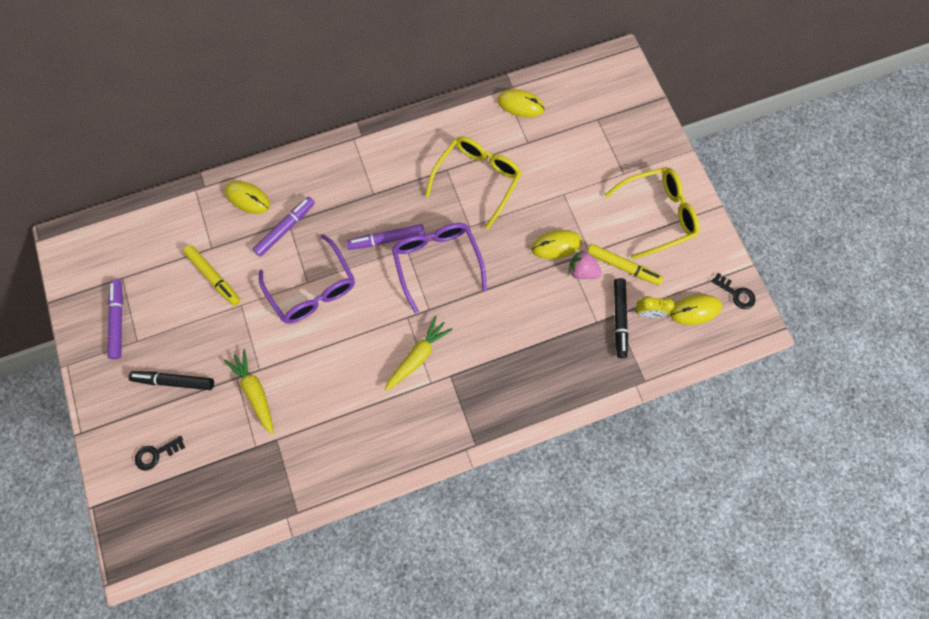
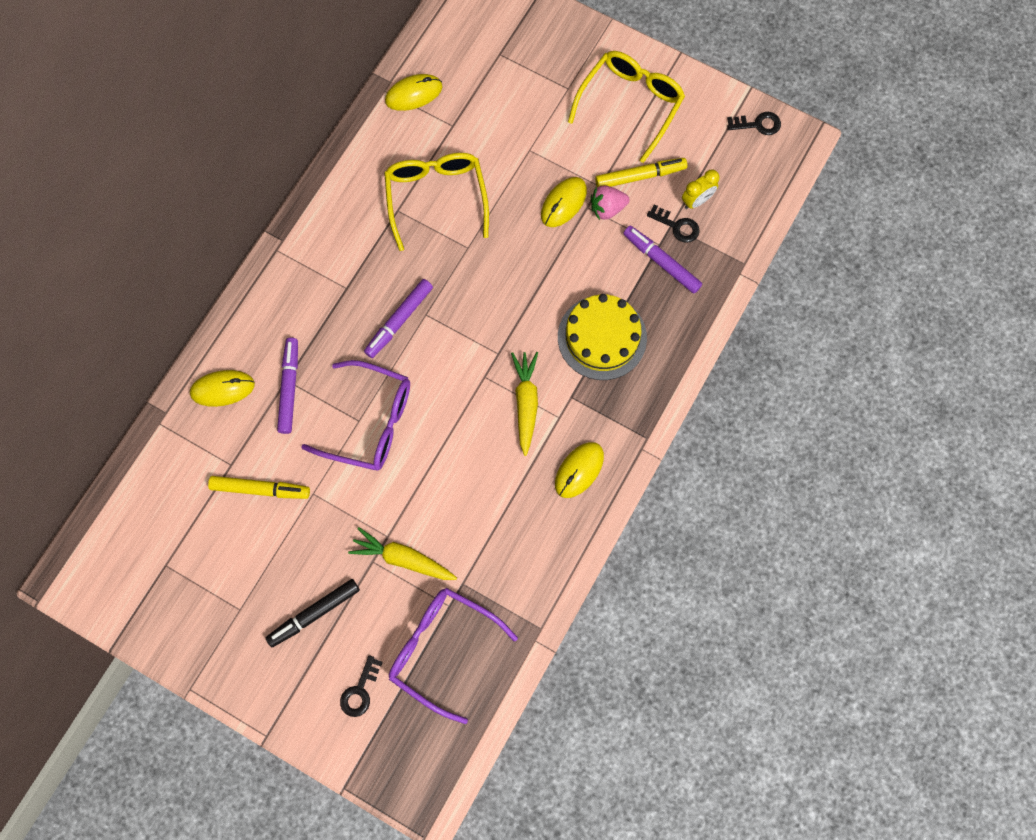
camera: 40 degrees left, 0 degrees up
(118, 320) = (202, 606): purple marker -> purple marker (661, 262)
(437, 261) = (466, 304): purple glasses -> purple glasses (442, 649)
(504, 353) = (602, 337): none -> yellow cake
(619, 319) = (677, 226): black marker -> black key
(695, 310) = (735, 167): yellow mouse -> yellow mouse (579, 470)

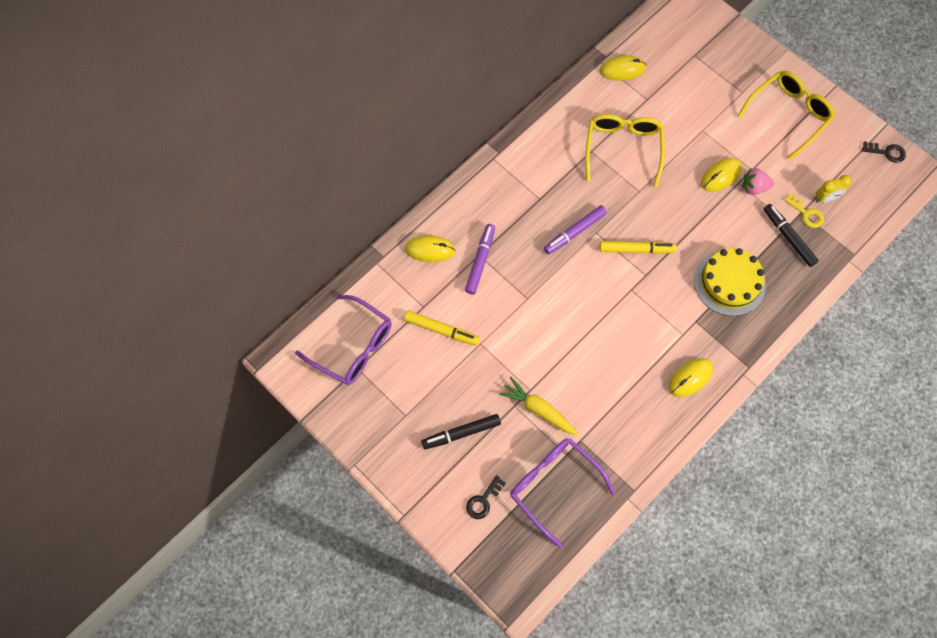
camera: 15 degrees right, 5 degrees down
(370, 422) = (536, 302): purple glasses -> purple glasses (353, 347)
(525, 403) = (659, 317): yellow carrot -> none
(640, 176) = (785, 169): yellow marker -> yellow marker (636, 249)
(661, 262) = (788, 237): purple marker -> black marker
(677, 226) = (806, 213): black key -> yellow key

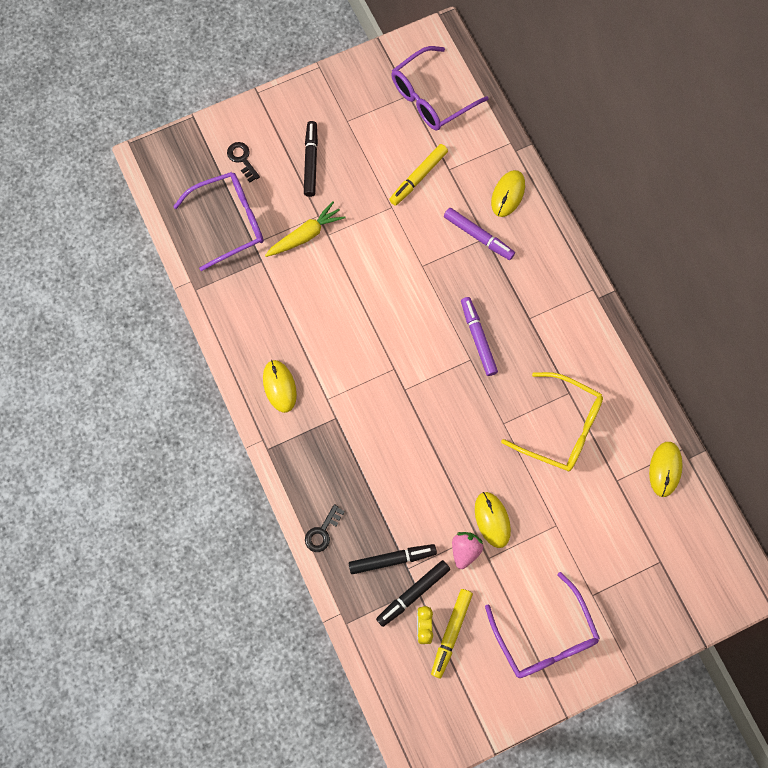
camera: 110 degrees right, 5 degrees up
(636, 249) = (436, 392): yellow marker -> yellow marker (451, 633)
(729, 282) = (364, 471): yellow cake -> none
(789, 114) = (544, 636): yellow glasses -> purple glasses
(806, 213) = (413, 594): yellow key -> black marker
(886, 152) = (456, 730): black key -> black key (322, 532)

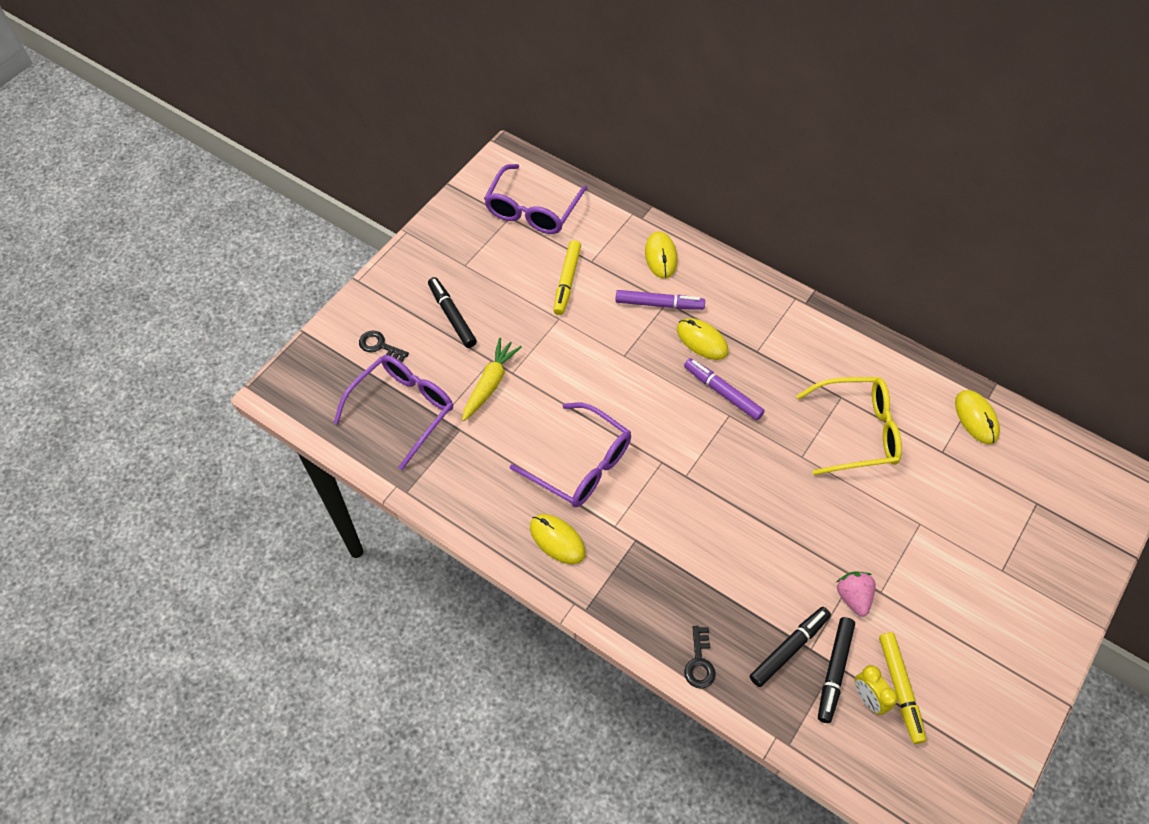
camera: 30 degrees left, 15 degrees down
(492, 520) = (857, 552): yellow mouse -> yellow mouse (702, 341)
(544, 636) = (989, 637): purple glasses -> purple glasses (581, 465)

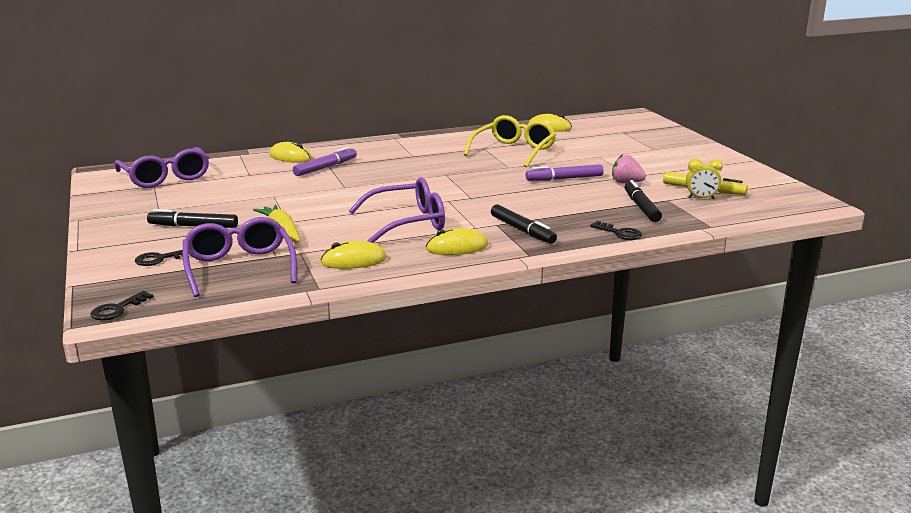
camera: 55 degrees left, 35 degrees down
(287, 391) = (117, 309): none -> black key
(567, 281) = (249, 185): yellow marker -> none
(702, 341) = (377, 165): yellow mouse -> yellow mouse (354, 261)
(722, 392) = (426, 171): purple marker -> purple marker (564, 179)
(834, 671) = (672, 201): black marker -> black marker (522, 230)

